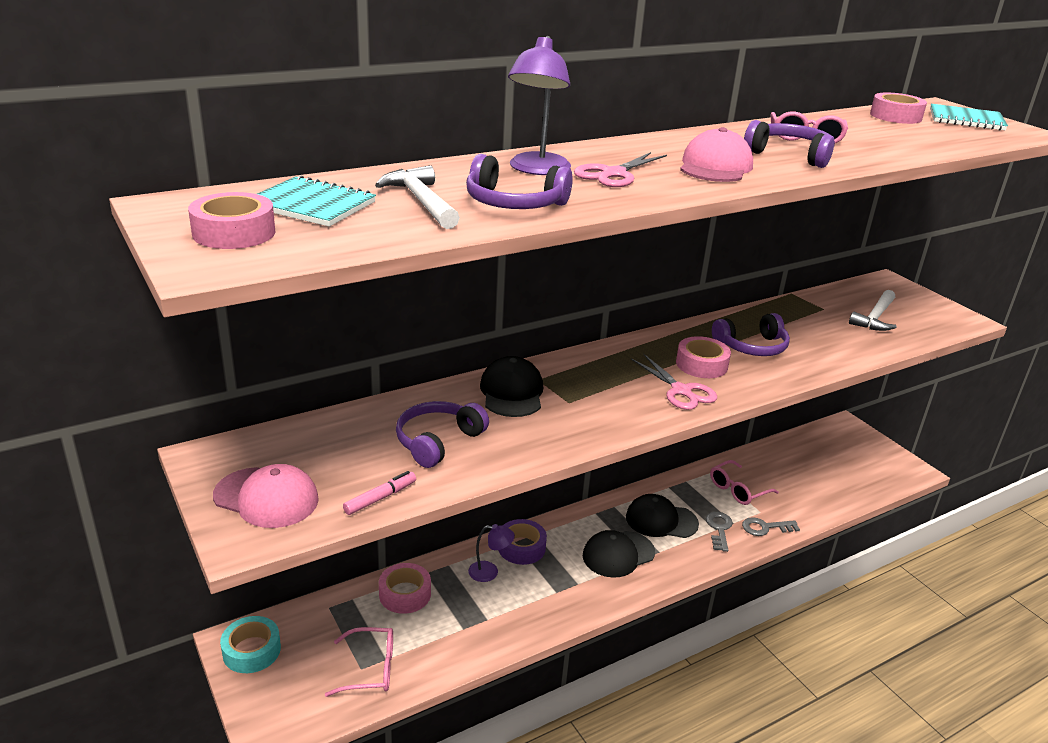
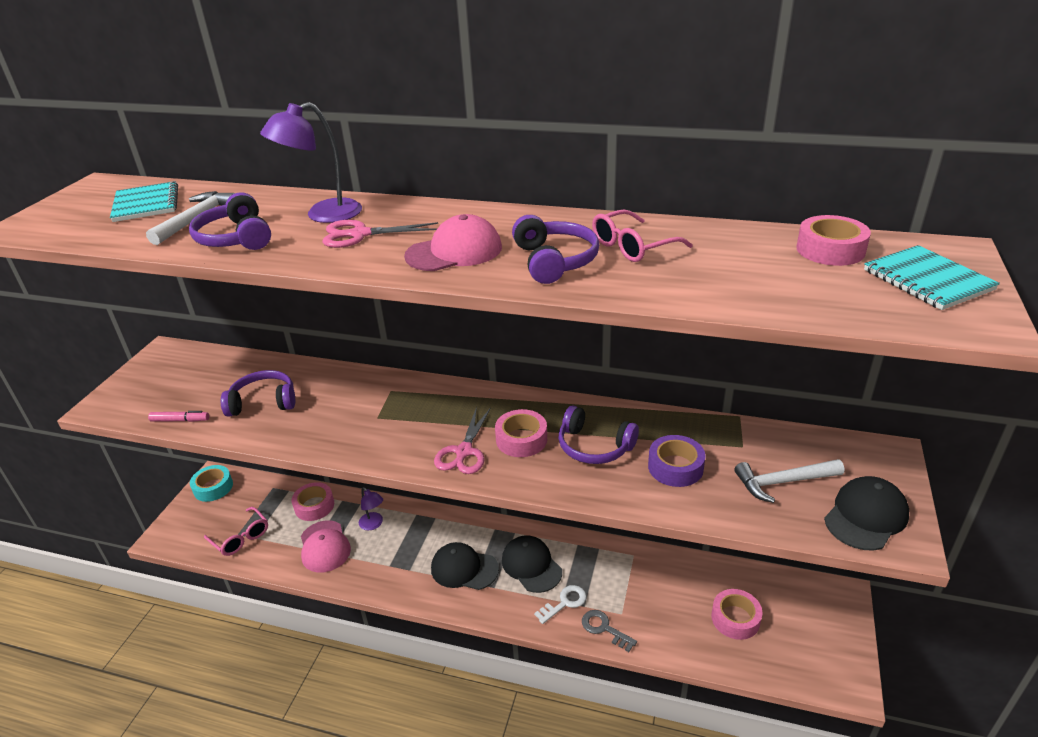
camera: 50 degrees right, 5 degrees up
(234, 233) = (74, 211): pink tape -> pink tape (735, 618)
(266, 498) = (144, 389): pink cap -> pink cap (324, 546)
(512, 392) = (358, 391): black cap -> black cap (866, 516)
(521, 547) = (414, 521): purple tape -> purple tape (675, 467)
(719, 529) = (564, 603): grey key -> white key
(737, 490) = (631, 583): pink glasses -> none

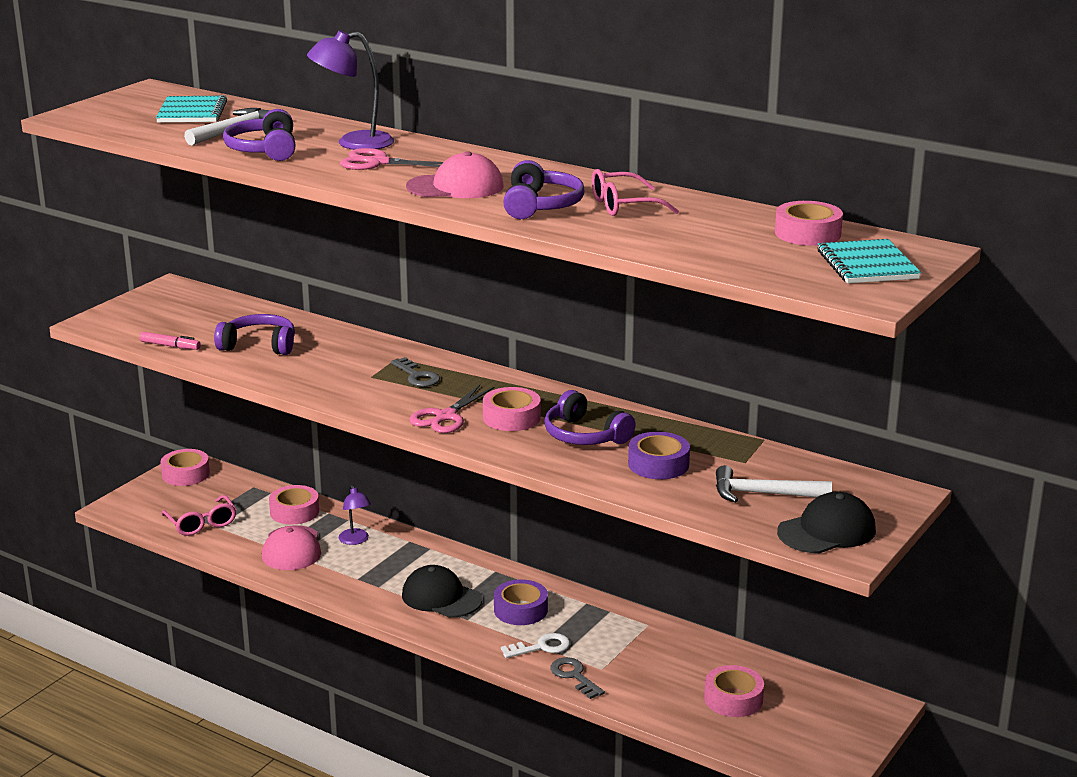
camera: 15 degrees right, 10 degrees down
(213, 487) = (185, 474): turquoise tape -> pink tape
(417, 408) = (417, 376): none -> grey key
(531, 565) = (520, 610): black cap -> purple tape

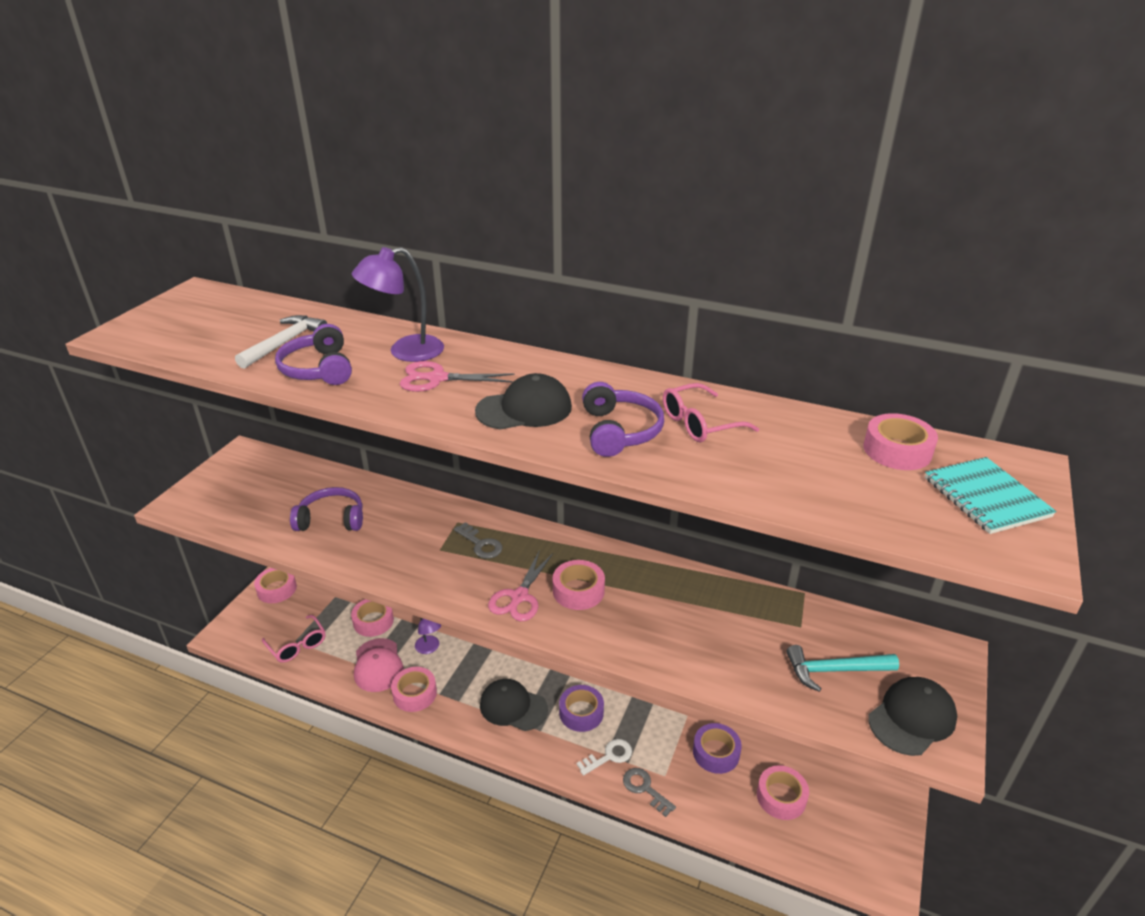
camera: 10 degrees left, 10 degrees up
(170, 346) = (250, 529): pink marker -> none
(192, 112) = (239, 320): turquoise notebook -> none
(329, 576) = (415, 693): none -> pink tape
(455, 187) = (524, 409): pink cap -> black cap
(584, 435) = (650, 607): purple headphones -> none
(658, 464) = (728, 640): purple tape -> purple tape (716, 752)
(763, 494) = (834, 670): white hammer -> turquoise hammer

